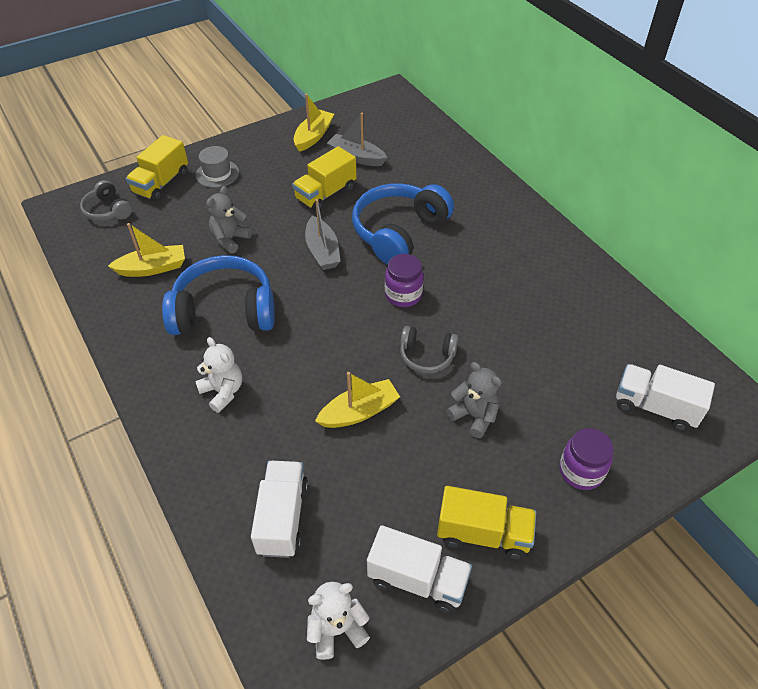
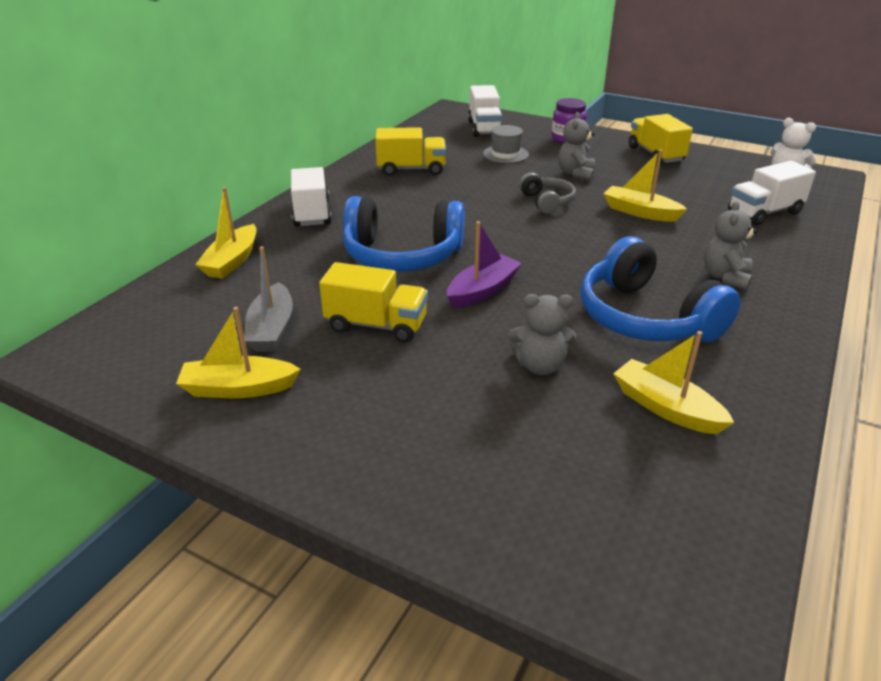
camera: 120 degrees left, 15 degrees down
(107, 210) = (631, 542): grey headphones -> none
(161, 183) = (500, 510): yellow truck -> yellow truck (411, 169)
(217, 174) = (416, 451): grey hat -> grey hat (505, 154)
(223, 391) = (725, 277): white teddy bear -> grey teddy bear
(322, 251) = (482, 290): grey boat -> purple boat
(403, 295) = (491, 229): purple jar -> none
(418, 579) = (715, 164): white truck -> white truck (311, 213)
(449, 159) = (232, 261): none -> yellow boat

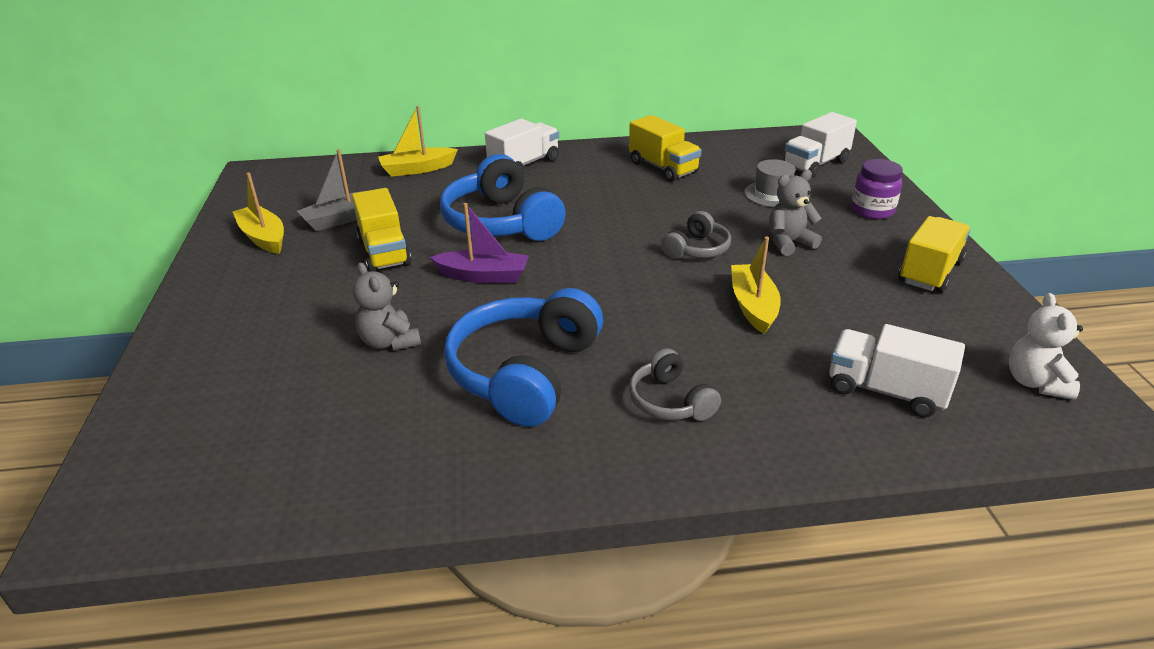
camera: 55 degrees right, 0 degrees up
(666, 408) = (376, 427): yellow boat -> none
(725, 277) = (670, 401): grey teddy bear -> grey headphones

